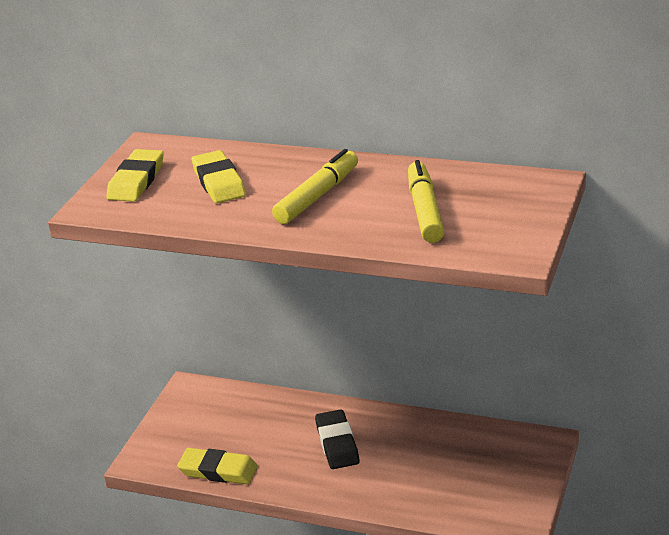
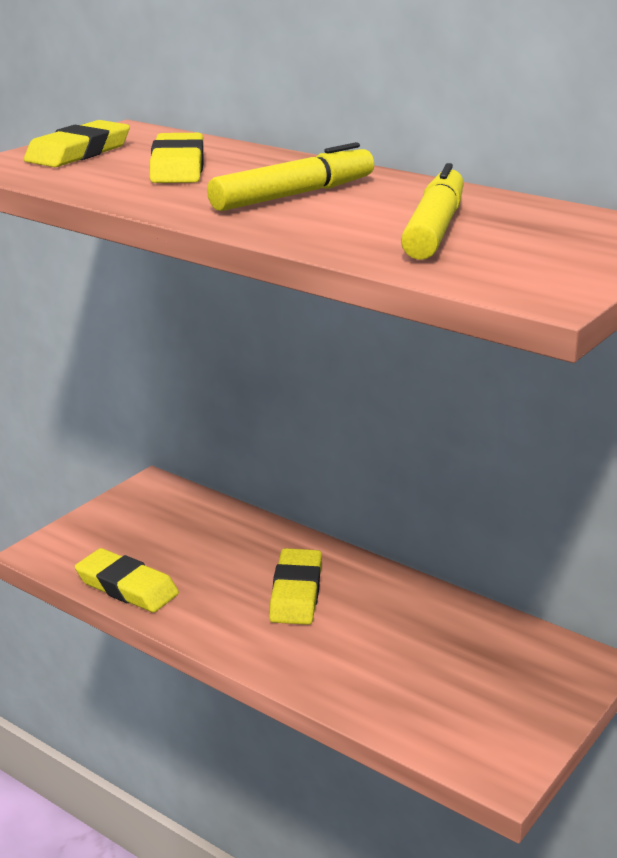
camera: 15 degrees right, 5 degrees down
(337, 443) = (296, 592): black eraser -> yellow eraser

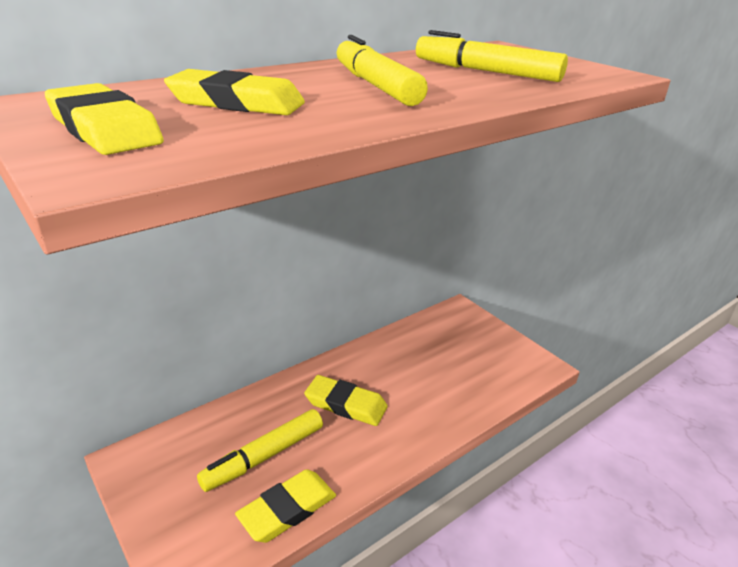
camera: 75 degrees left, 5 degrees up
(189, 556) = (264, 456): none -> yellow marker

